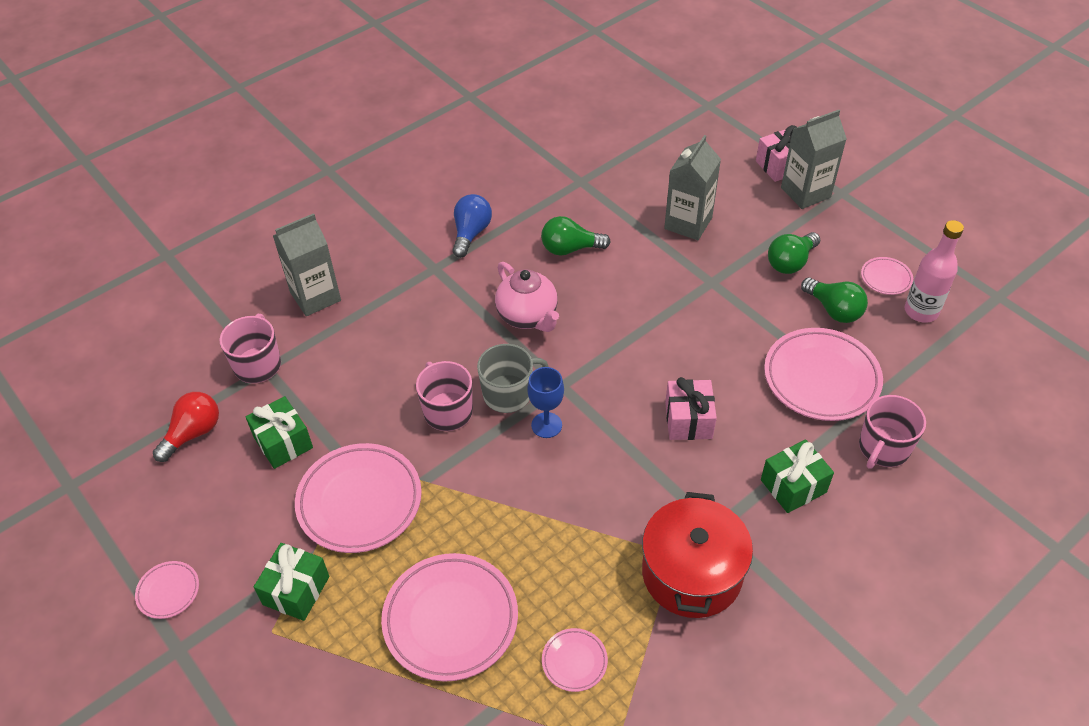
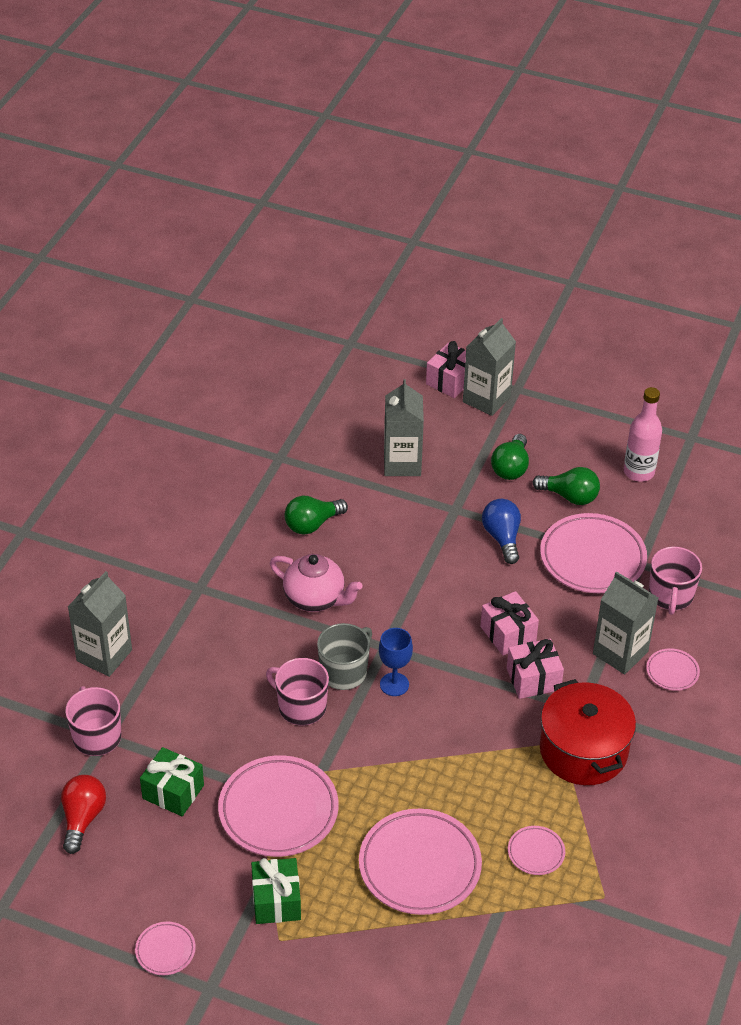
camera: 30 degrees left, 5 degrees down
(471, 233) = (210, 543): blue light bulb -> blue light bulb (502, 538)
(686, 476) = (533, 679): none -> pink gift
(793, 486) = (620, 653): green gift -> grey carton
(886, 278) = (596, 453): pink plate -> pink plate (672, 672)

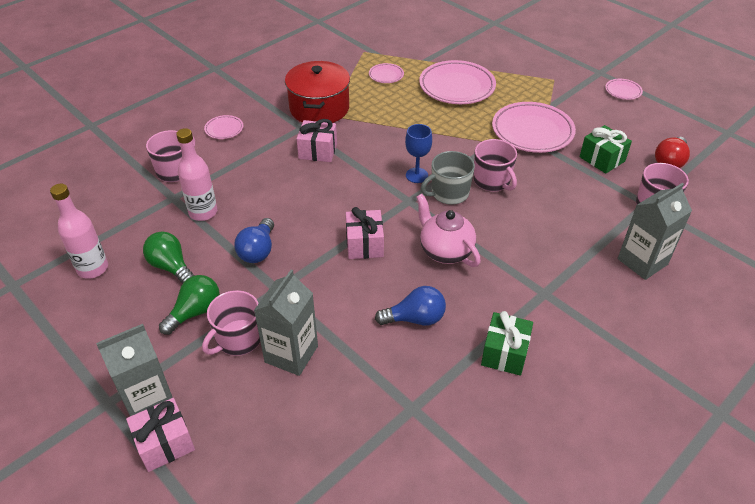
camera: 155 degrees left, 0 degrees up
(276, 901) = (549, 94): green gift -> green gift (504, 353)
(312, 524) = (415, 318): green light bulb -> blue light bulb
(455, 460) = (238, 339): none -> pink mug
(508, 634) = (312, 182): pink gift -> pink gift (364, 244)
(592, 558) = (203, 212): pink plate -> pink bottle
(620, 653) = (246, 148): grey carton -> none

